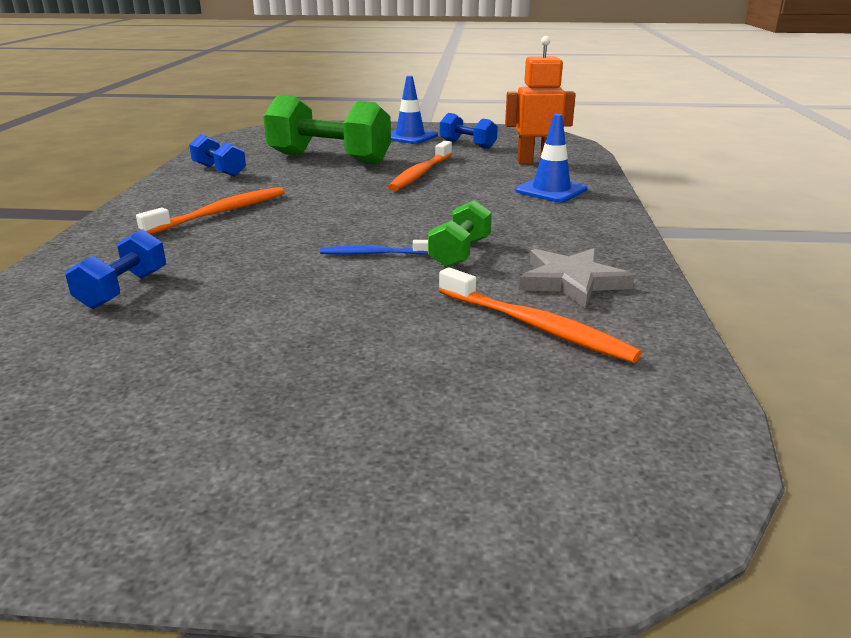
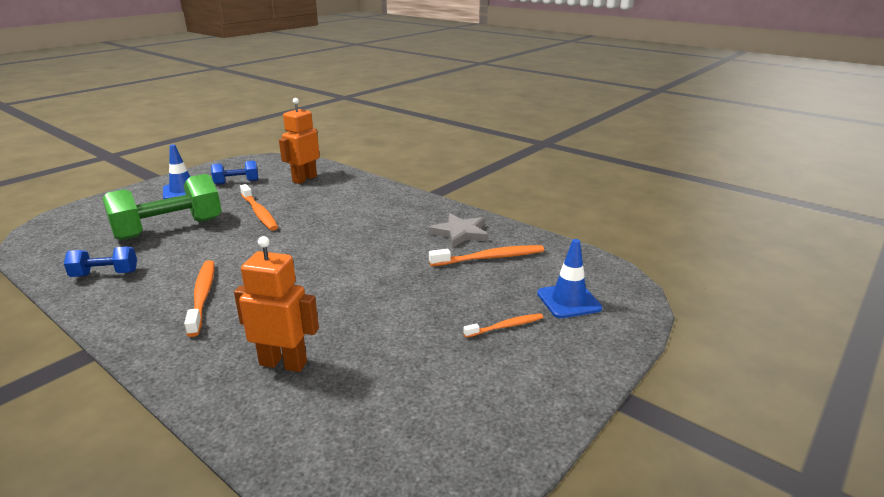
camera: 55 degrees left, 0 degrees up
(123, 289) = (283, 363): blue dumbbell -> orange robot
(341, 405) = (505, 326): none -> orange toothbrush
(374, 254) = (357, 267): blue toothbrush -> none
(460, 253) = (392, 245): green dumbbell -> none
(551, 190) = (351, 193): blue traffic cone -> blue traffic cone (568, 301)

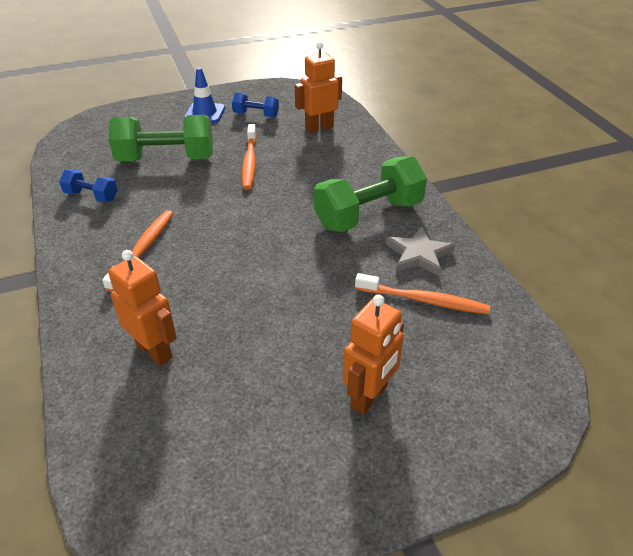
camera: 30 degrees right, 15 degrees up
(398, 220) = (368, 214): none -> green dumbbell
(505, 326) = (369, 396): orange toothbrush -> orange robot
(568, 301) = (462, 393): blue traffic cone -> none

